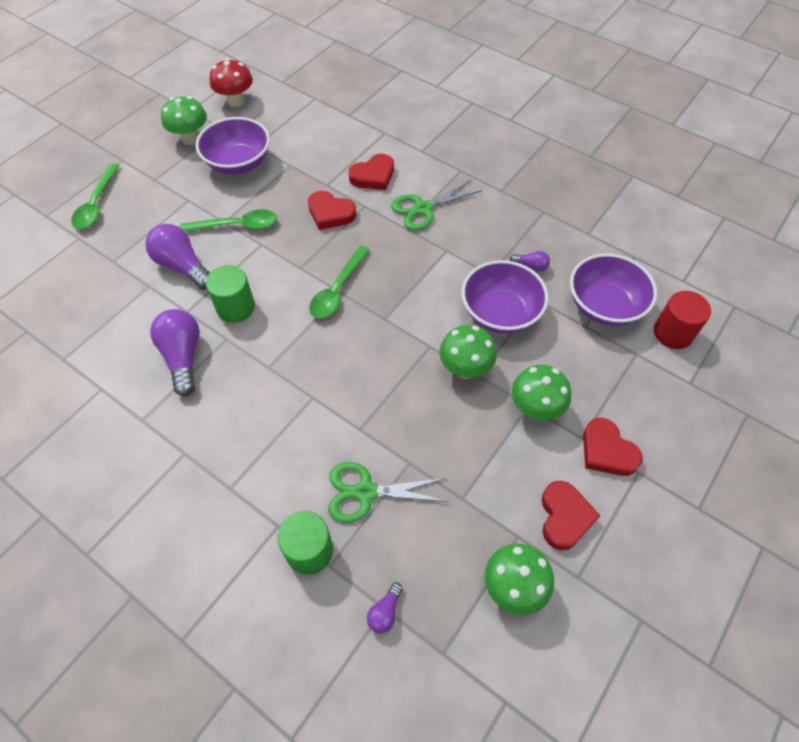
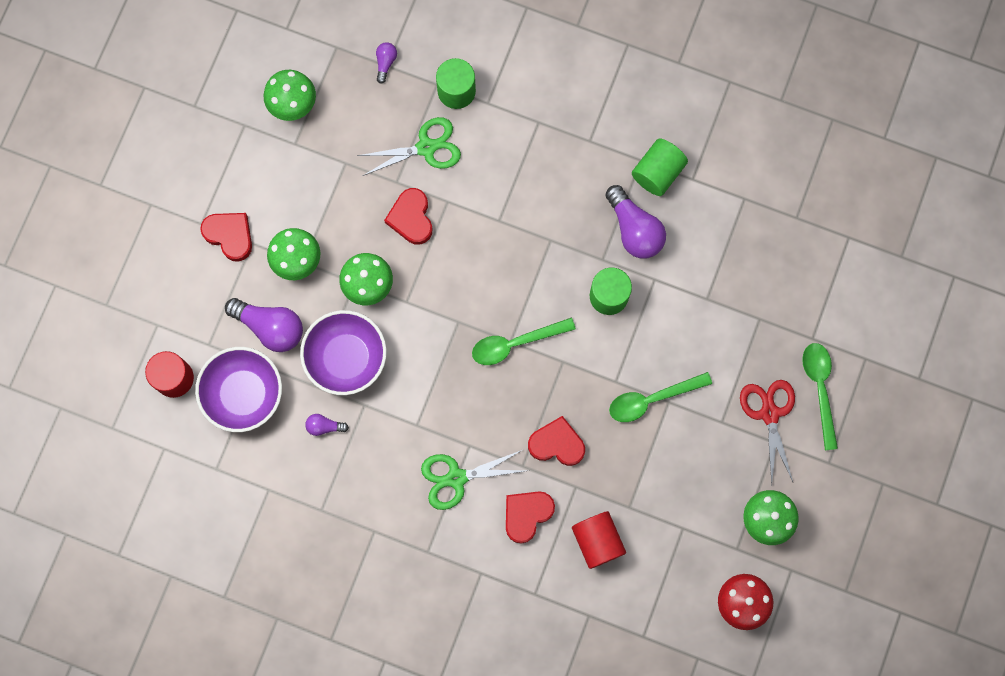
camera: 165 degrees right, 20 degrees up
(131, 403) = (657, 173): none -> green cylinder
(147, 197) = (769, 413): none -> red scissors
(183, 266) = (684, 331): purple light bulb -> purple light bulb (270, 327)
(238, 163) = (691, 494): purple bowl -> none
(324, 151) = (597, 541): none -> red cylinder
(337, 290) = (515, 343): green spoon -> green spoon turned 120 degrees counterclockwise
(423, 209) = (456, 478): green scissors -> green scissors turned 150 degrees counterclockwise
(564, 517) = (260, 168): red heart -> red heart (411, 218)

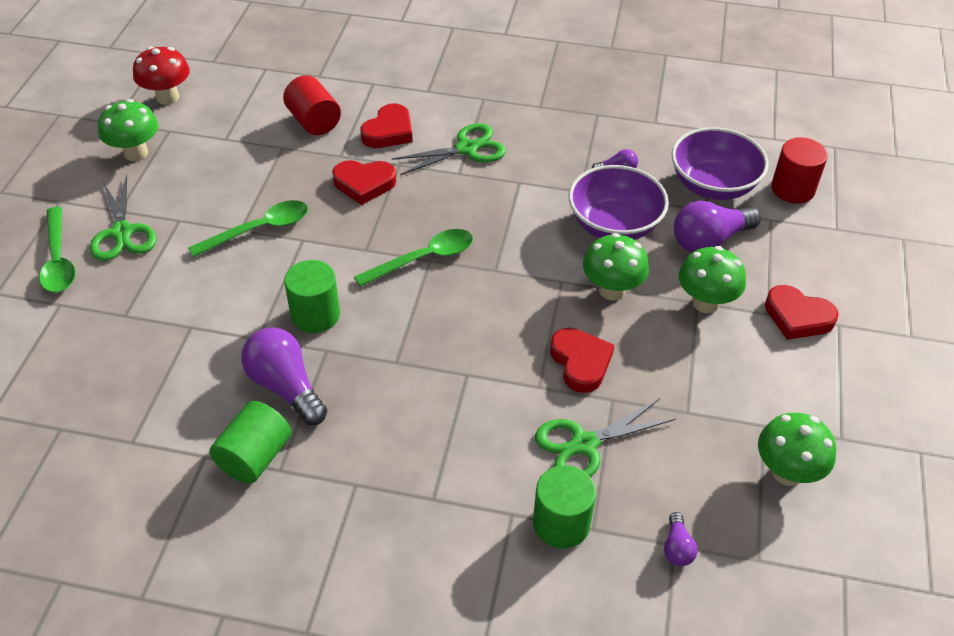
camera: 170 degrees right, 30 degrees down
(270, 327) = (709, 240): purple light bulb -> purple light bulb turned 45 degrees counterclockwise
(769, 413) = (122, 233): red scissors -> green scissors

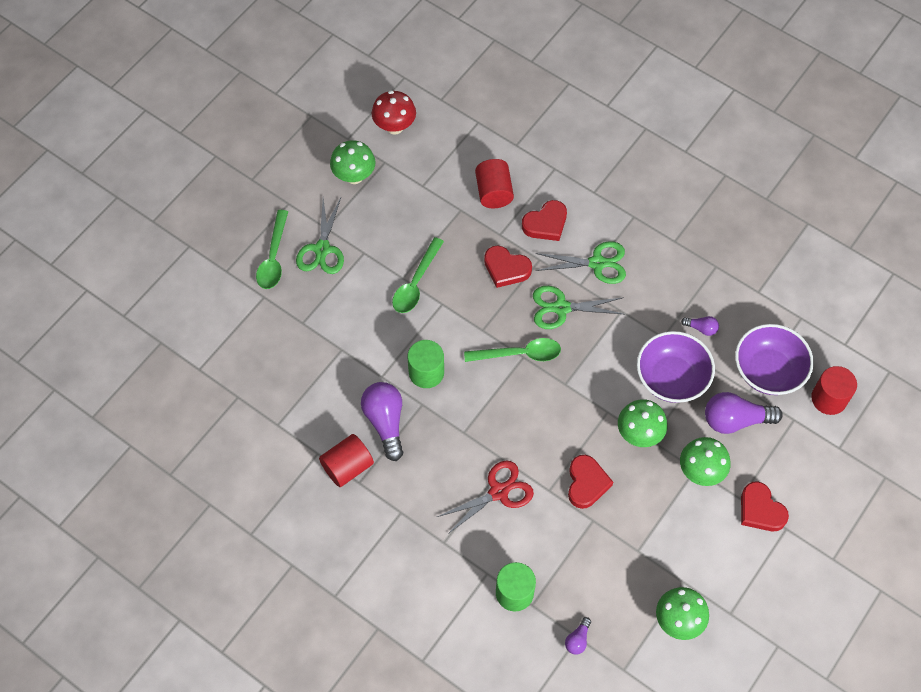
camera: 25 degrees right, 15 degrees up
(255, 457) = (347, 467): green cylinder -> red cylinder
(259, 230) = (416, 283): green spoon -> green spoon turned 120 degrees clockwise
(476, 412) = (498, 492): none -> red scissors
(584, 444) = (557, 545): green scissors -> green scissors (561, 308)

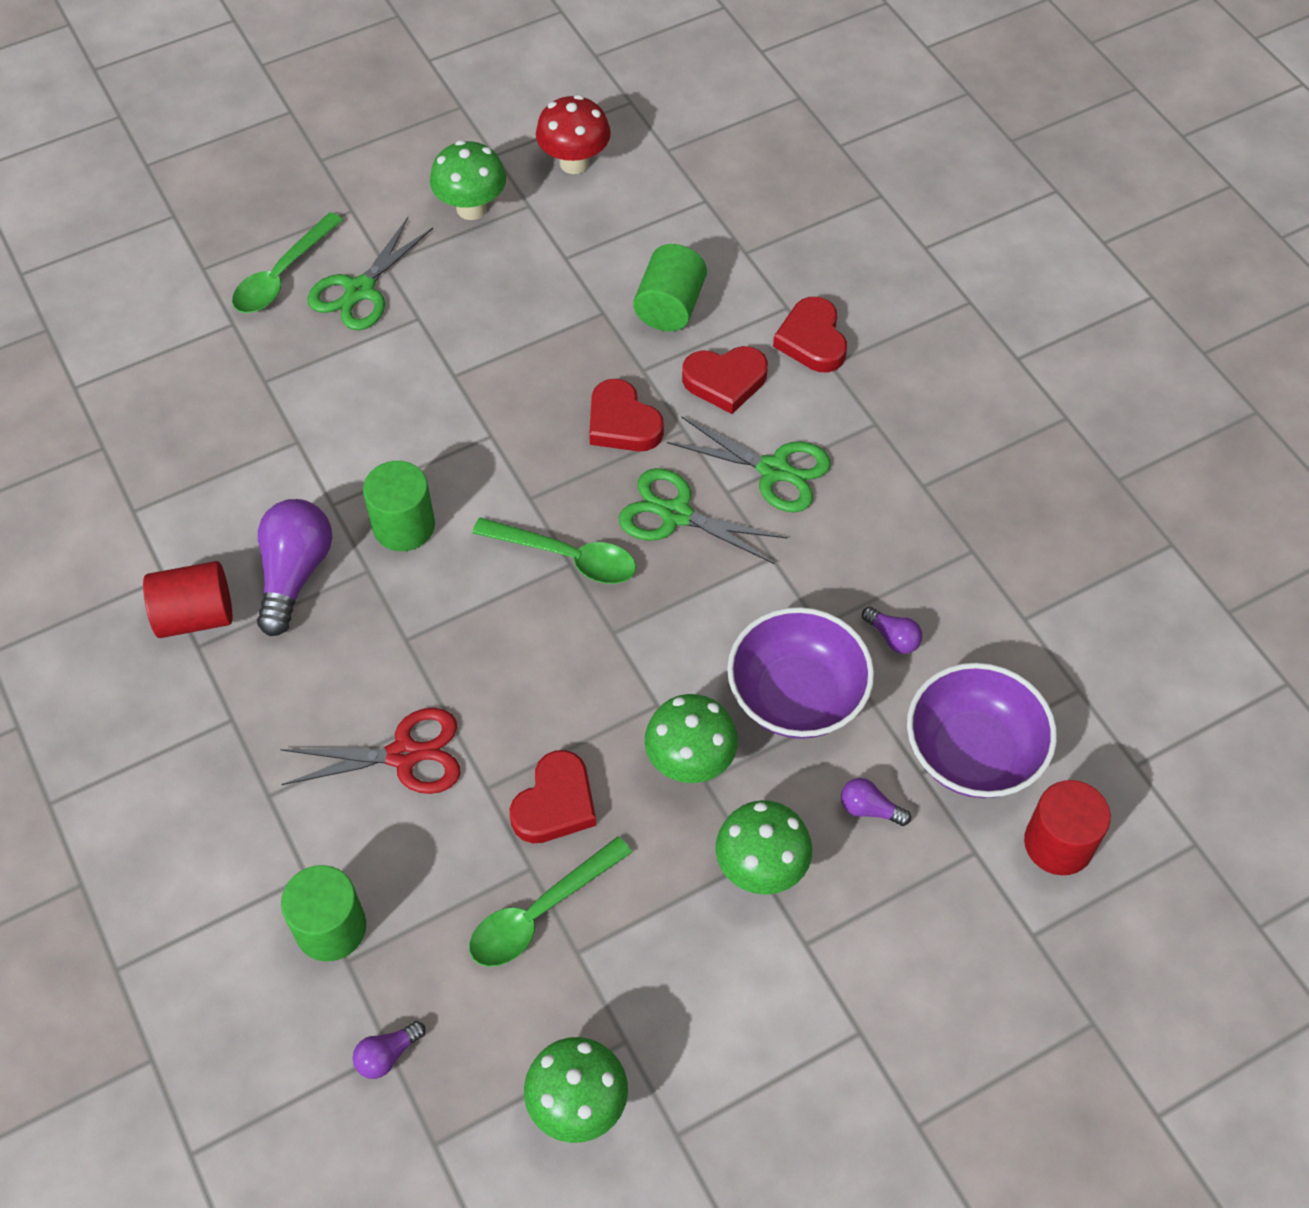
camera: 25 degrees right, 5 degrees down
(416, 283) = (469, 390): green spoon -> green spoon (540, 913)
(493, 192) = (670, 306): red cylinder -> green cylinder
(735, 420) = (869, 809): purple light bulb -> purple light bulb, size x0.49
(760, 510) = (831, 979): red heart -> red heart (812, 340)

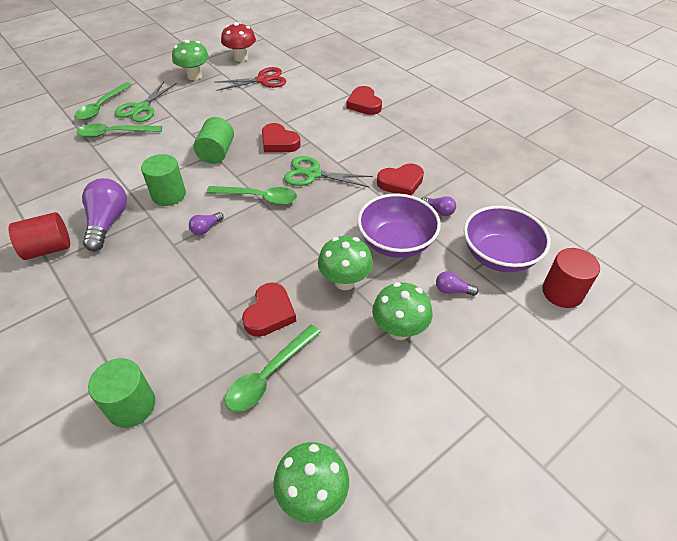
camera: 10 degrees left, 10 degrees down
(307, 354) = (114, 133): none -> green spoon
(387, 1055) = (174, 484): purple light bulb -> purple light bulb (206, 228)
(404, 755) = (175, 301): red scissors -> red scissors (263, 80)
(670, 306) = (294, 99): green cylinder -> green cylinder (217, 153)
(725, 381) = (326, 122): red heart -> red heart (401, 183)
(774, 470) = (358, 152): green scissors -> none

